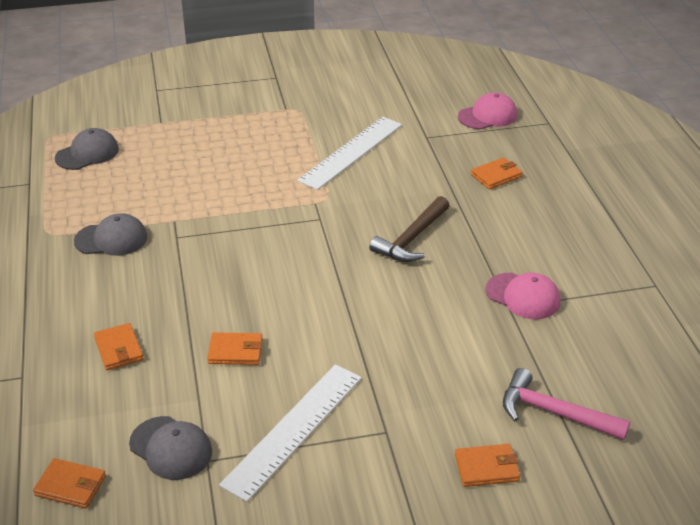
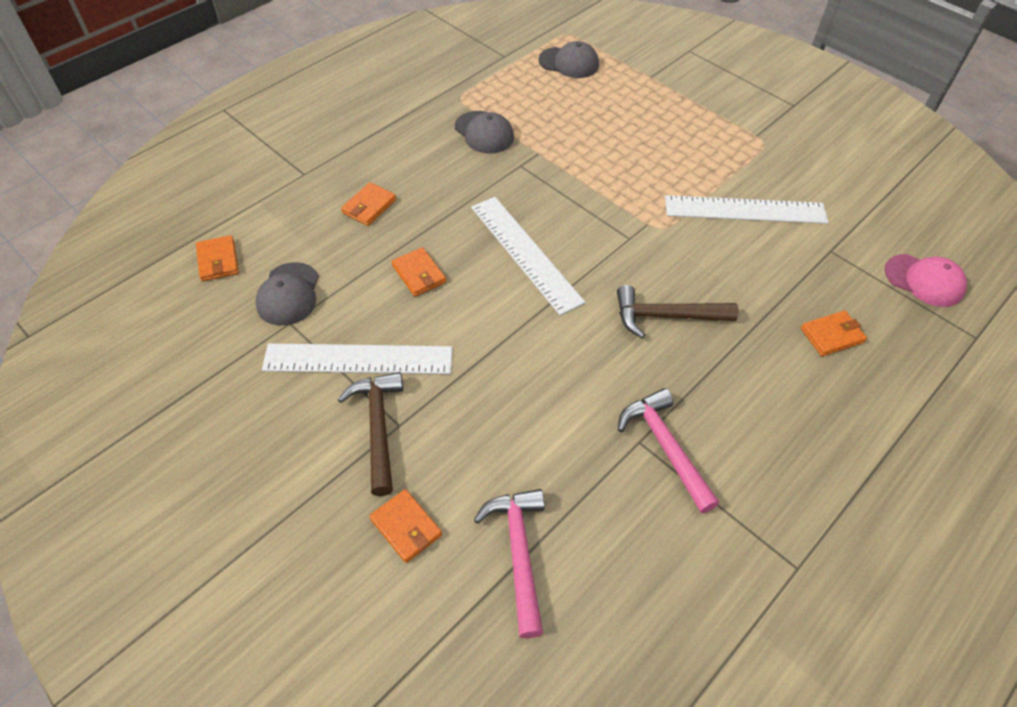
camera: 55 degrees right, 15 degrees up
(277, 279) = (525, 253): none -> white ruler
(377, 446) = (378, 427): none -> brown hammer
(496, 176) = (832, 335): orange wallet -> orange wallet turned 45 degrees counterclockwise
(523, 296) = (665, 447): pink cap -> pink hammer

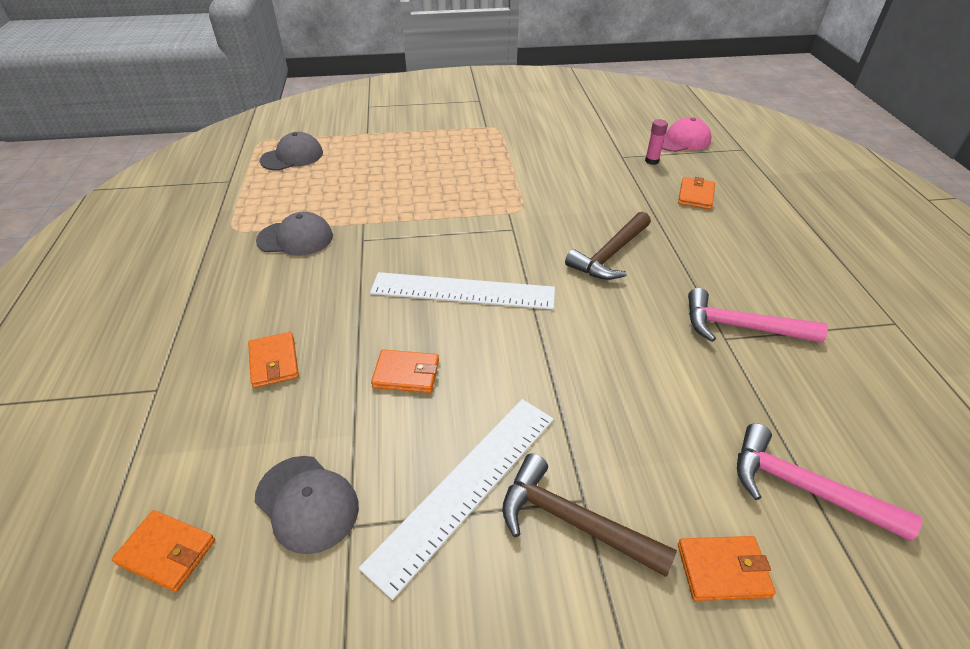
camera: 50 degrees left, 10 degrees down
(745, 210) = (547, 167): white ruler -> none
(852, 276) = (652, 161): none -> pink glue stick

